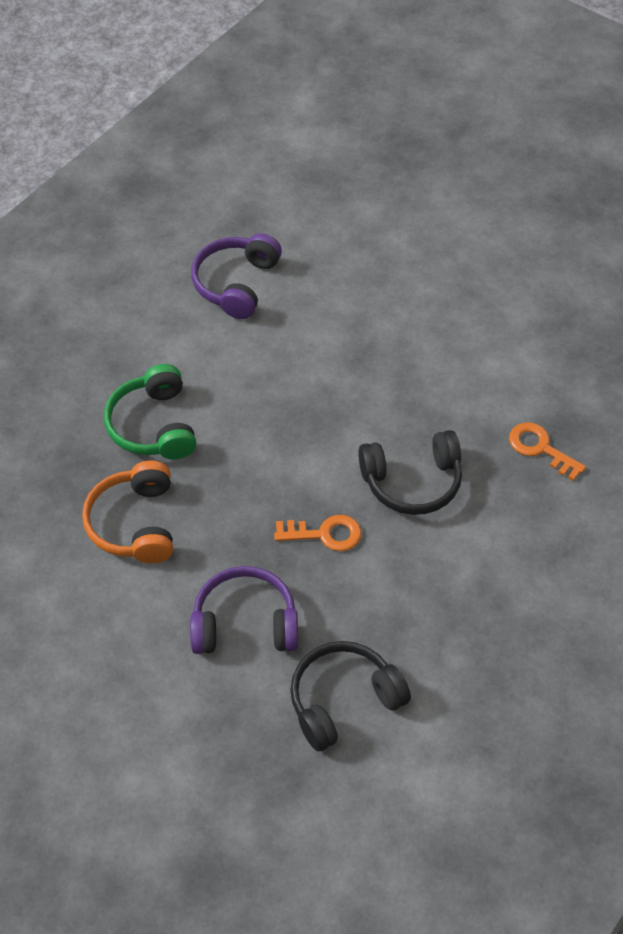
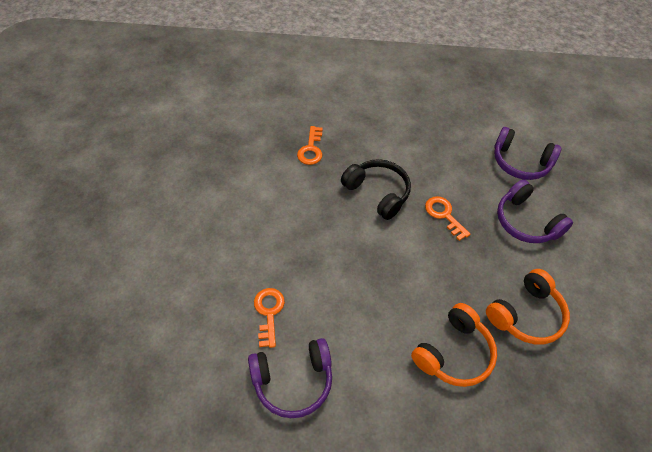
camera: 125 degrees left, 0 degrees up
(154, 425) = (453, 353): green headphones -> orange headphones
(323, 297) = (269, 313): none -> orange key
(344, 701) = (520, 162): black headphones -> purple headphones

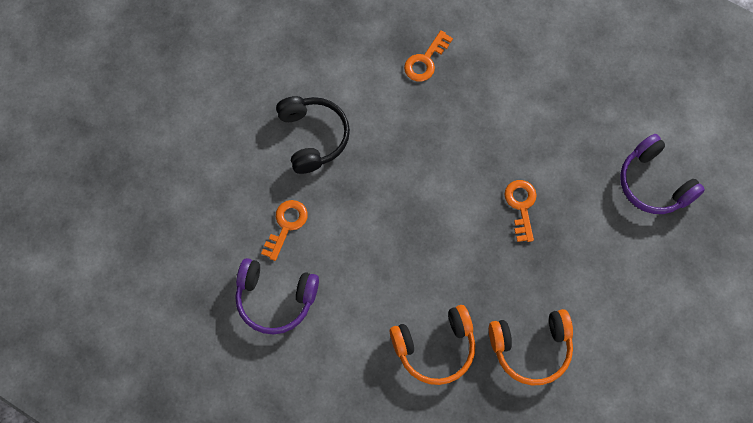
camera: 30 degrees right, 15 degrees up
(377, 193) = (466, 147): black headphones -> black headphones (312, 137)
(526, 222) = (606, 255): purple headphones -> none

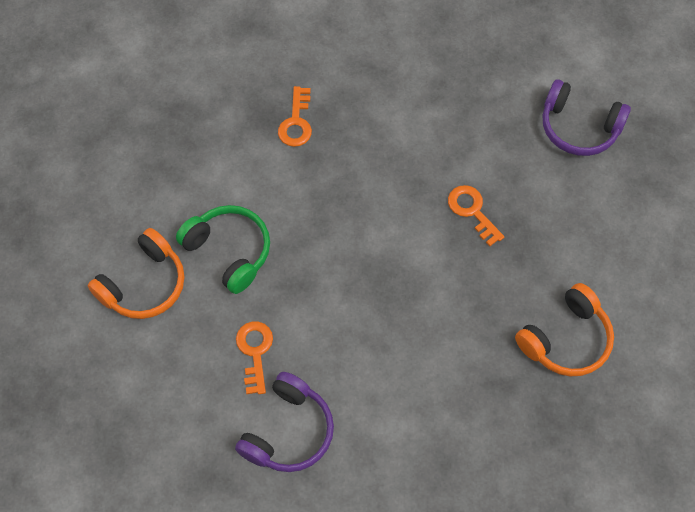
camera: 30 degrees left, 5 degrees down
(275, 299) = (288, 431): purple headphones -> purple headphones turned 45 degrees counterclockwise
(312, 137) = (229, 251): black headphones -> green headphones
(435, 347) = (475, 390): orange headphones -> orange headphones (144, 284)

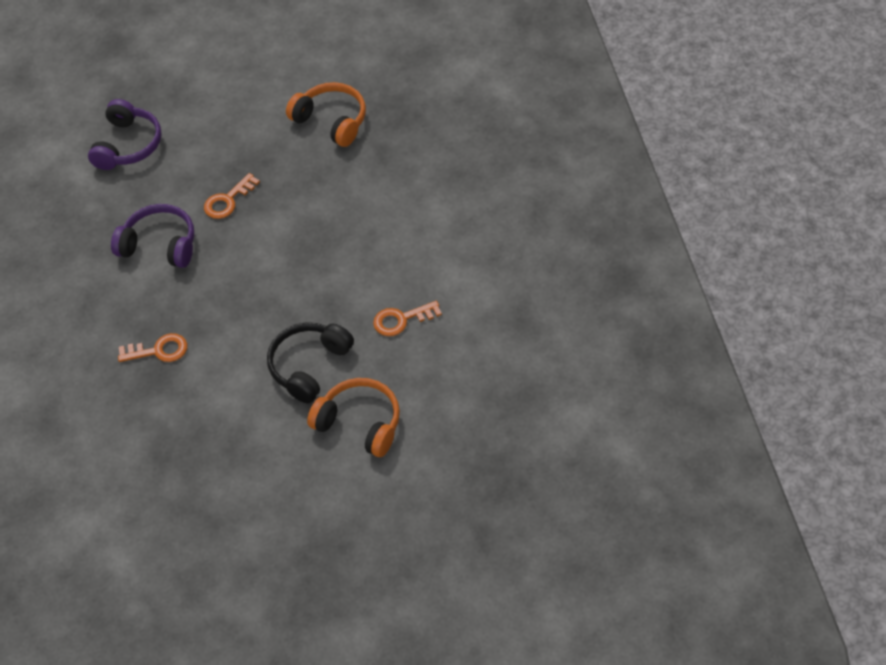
camera: 100 degrees left, 10 degrees down
(229, 251) = (309, 366): green headphones -> black headphones
(288, 431) = (464, 278): purple headphones -> purple headphones (160, 245)

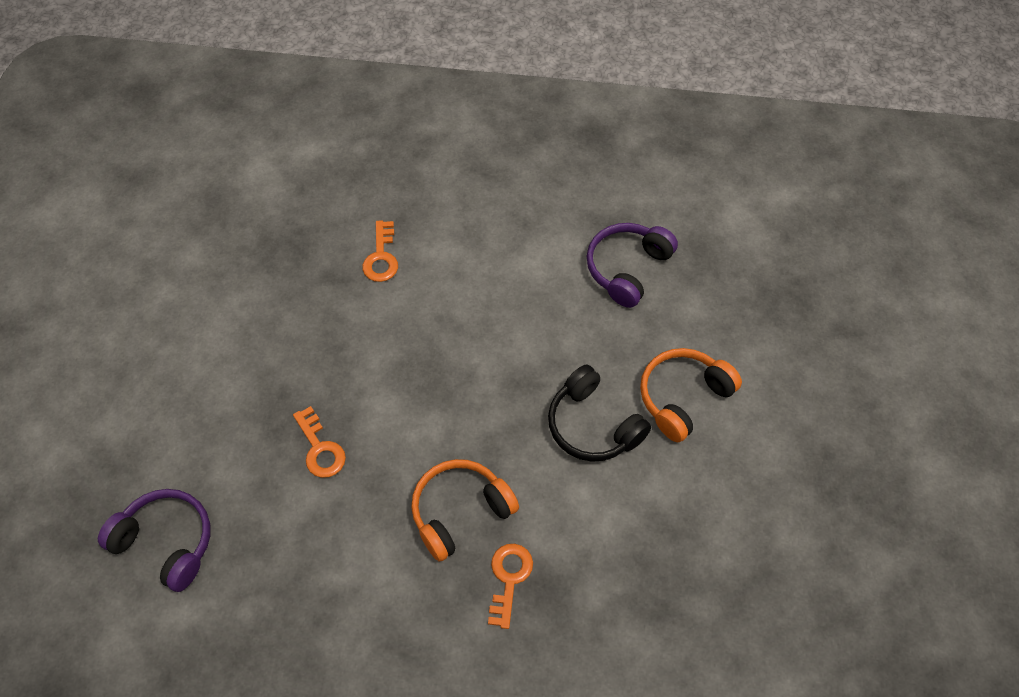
camera: 75 degrees left, 5 degrees up
(160, 245) = (350, 541): purple headphones -> purple headphones (627, 269)
(331, 121) = (260, 312): orange headphones -> orange headphones (460, 512)
(401, 320) = (567, 323): orange key -> orange key (381, 257)

